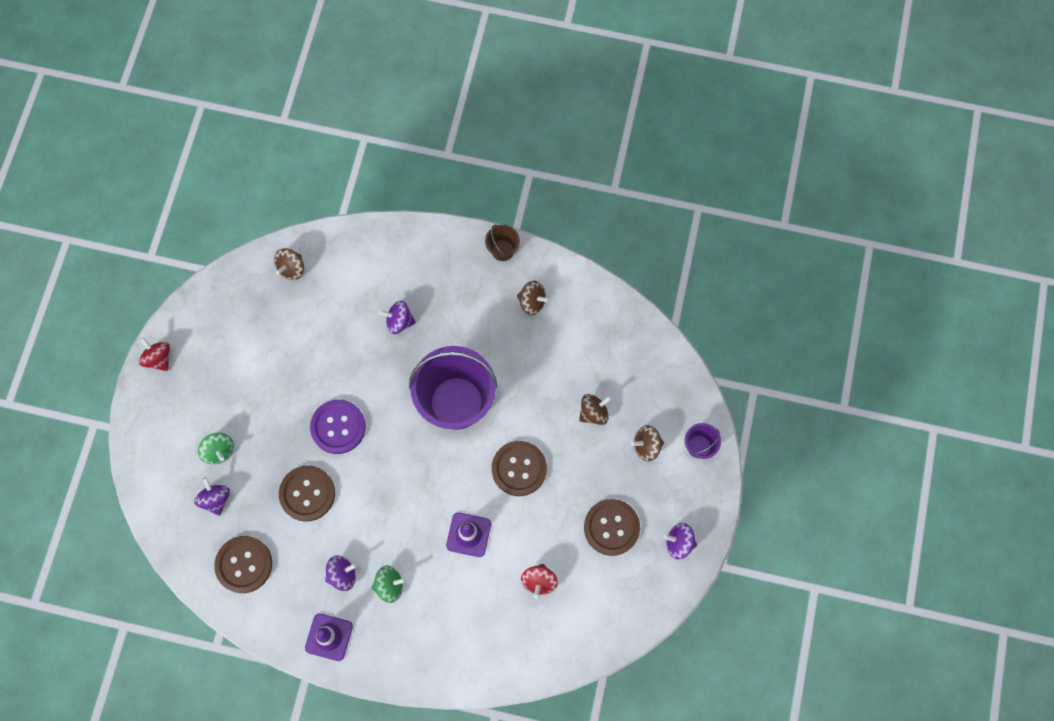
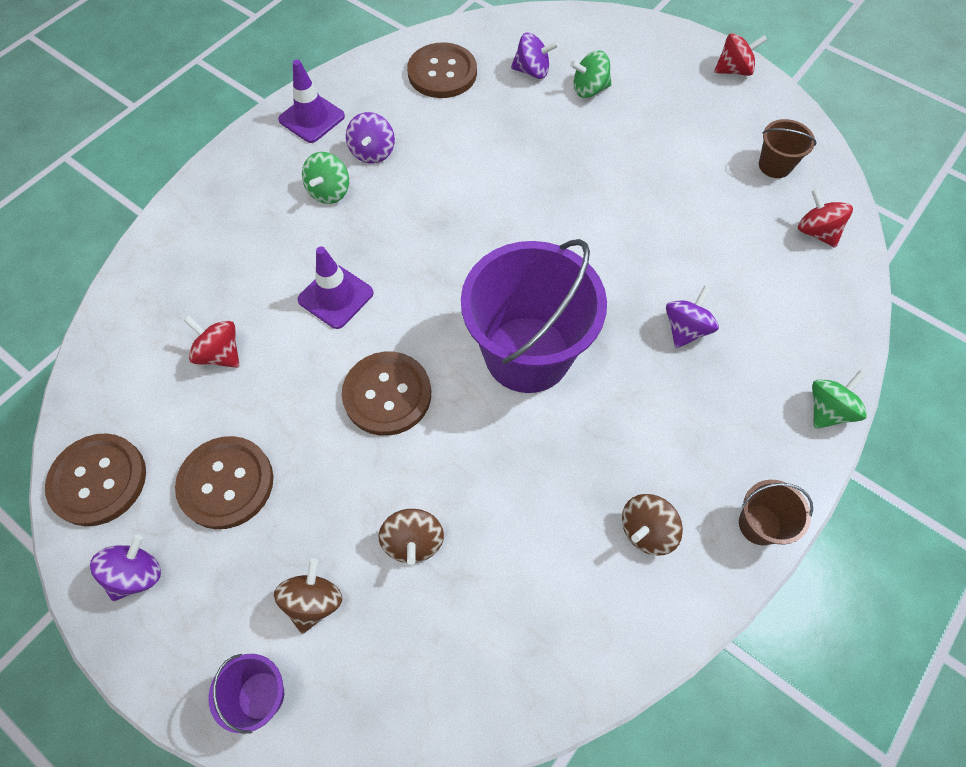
camera: 115 degrees right, 10 degrees down
(244, 307) = (775, 165): none -> brown bucket
(291, 268) = (816, 232): brown spinning top -> red spinning top
(307, 493) = (491, 151): brown button -> brown button (98, 480)
(338, 427) = (561, 208): purple button -> none
(419, 233) = (828, 410): none -> green spinning top

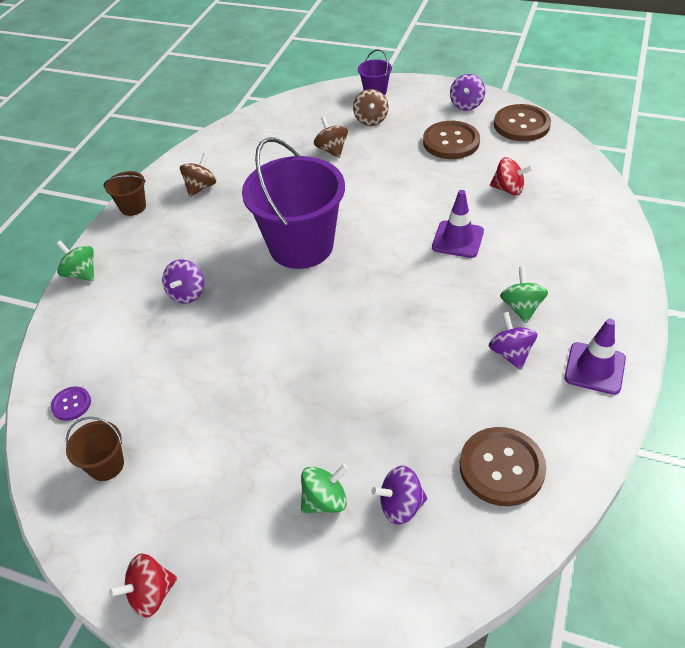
camera: 165 degrees right, 15 degrees down
(387, 394) = (385, 200): brown button -> none
(816, 232) = (71, 404): red spinning top -> purple button
(828, 410) = (81, 273): green spinning top -> green spinning top turned 105 degrees clockwise

